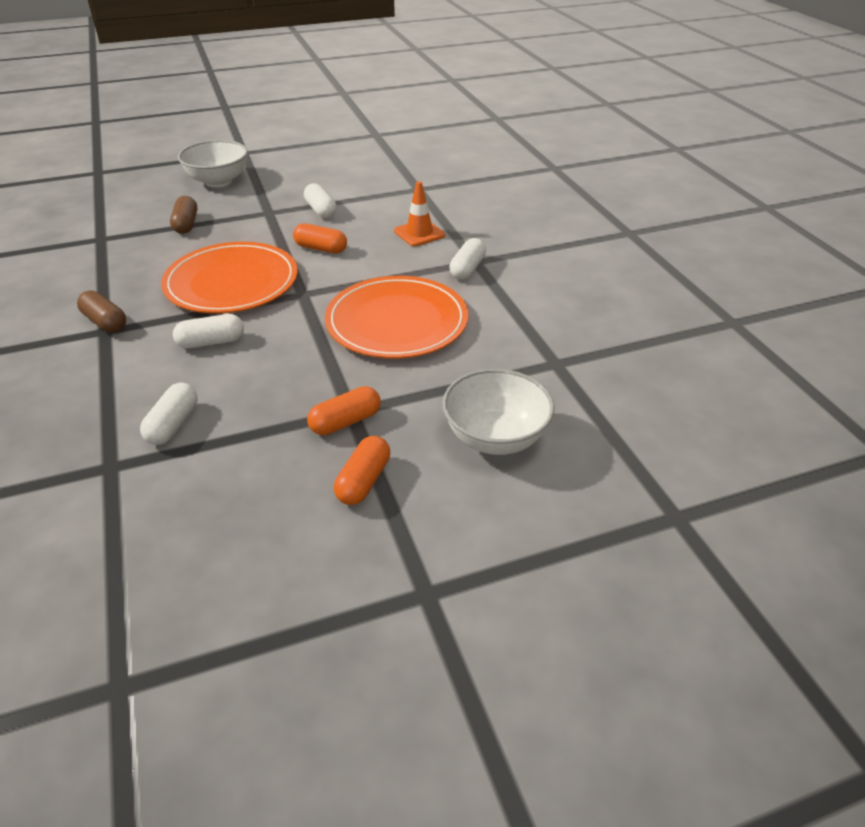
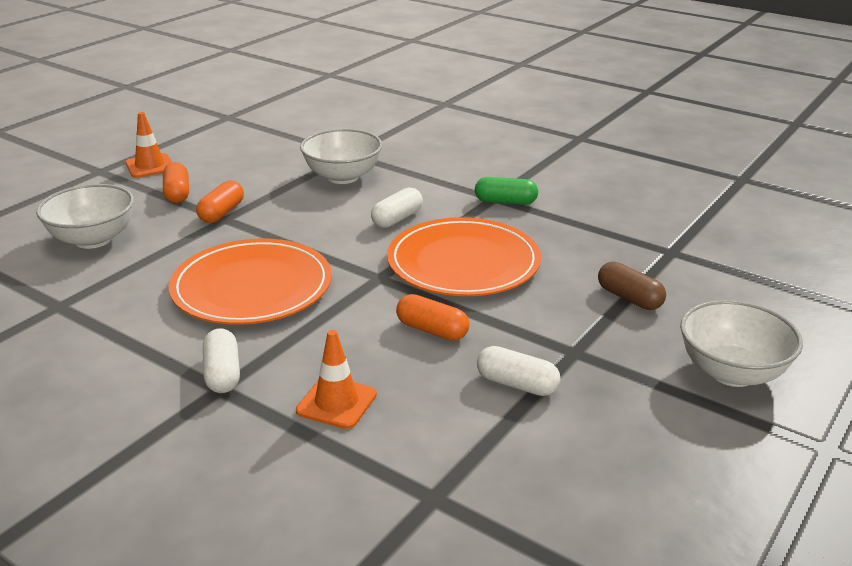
camera: 145 degrees right, 10 degrees down
(105, 322) = (505, 202): brown capsule -> green capsule
(173, 424) = (343, 177): white capsule -> white bowl
(321, 248) = (432, 330): orange capsule -> orange capsule turned 45 degrees clockwise
(353, 569) = (150, 166): none -> orange traffic cone

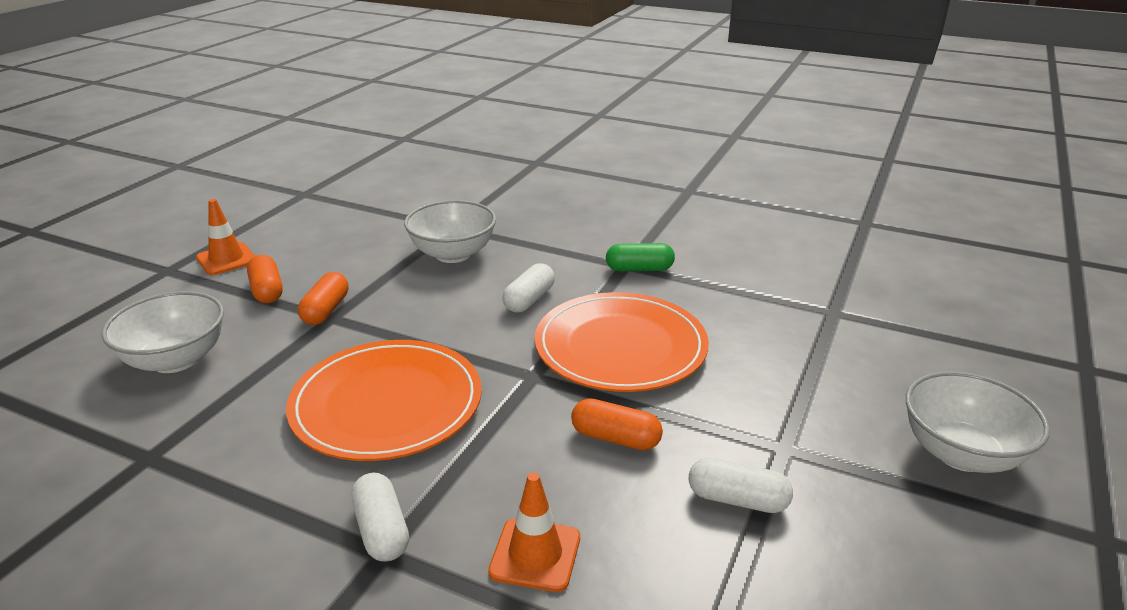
camera: 10 degrees left, 0 degrees up
(629, 298) = (814, 372): brown capsule -> none

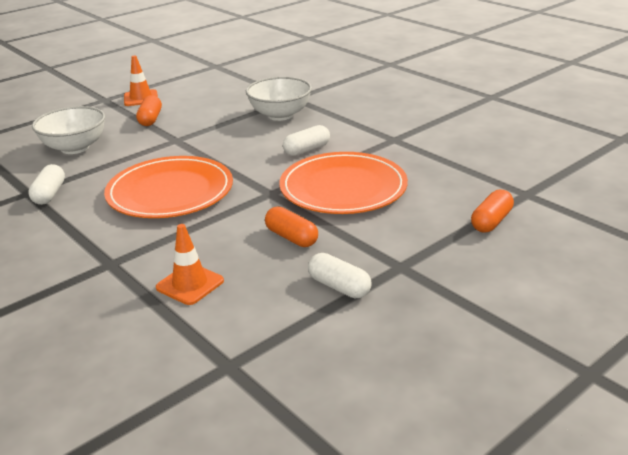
camera: 25 degrees right, 0 degrees up
(326, 310) = (175, 135): orange capsule -> orange capsule (491, 221)
(381, 530) = (117, 253): white capsule -> white capsule (49, 194)
(639, 269) = (402, 143): green capsule -> none
(961, 454) = (531, 299): white bowl -> none

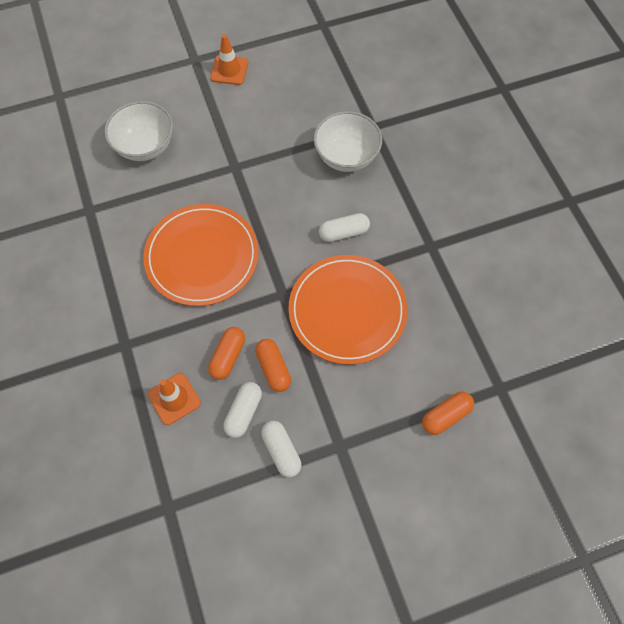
camera: 20 degrees right, 35 degrees up
(49, 194) = (105, 219): white capsule -> white capsule (243, 412)
(150, 119) = (225, 117): orange capsule -> orange capsule (228, 356)

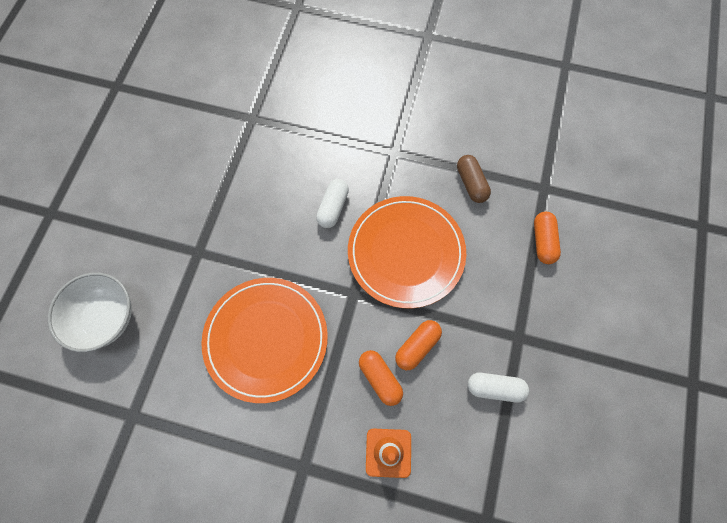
camera: 55 degrees left, 5 degrees up
(229, 70) = (90, 191): orange traffic cone -> none
(243, 412) = (441, 398): white capsule -> none
(273, 368) = (417, 346): orange capsule -> orange capsule turned 60 degrees counterclockwise
(346, 156) = (263, 157): white bowl -> none
(453, 323) = (471, 183): none -> brown capsule

